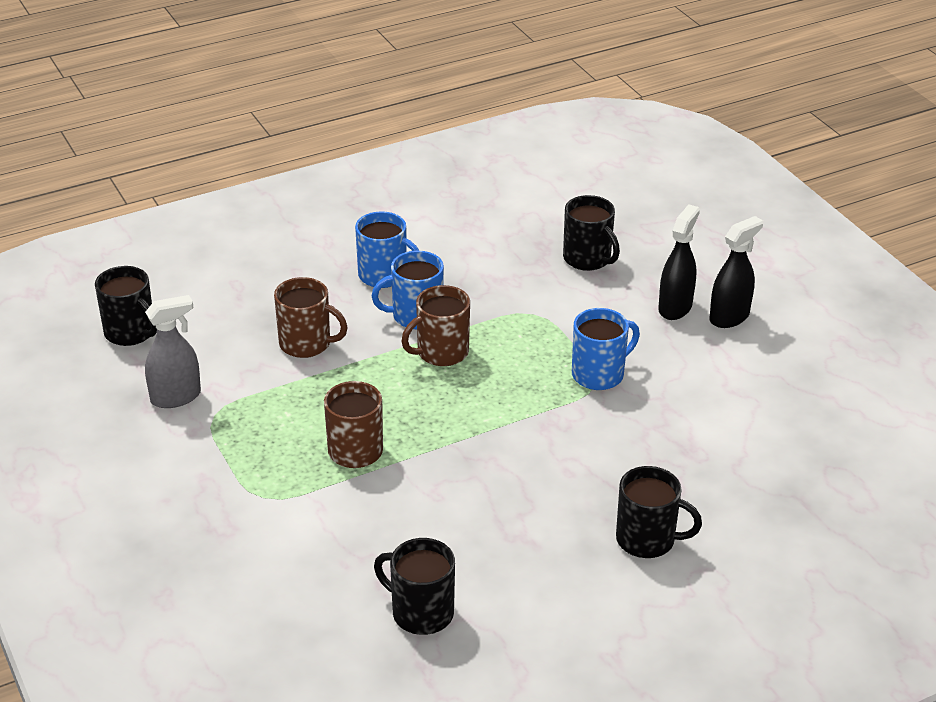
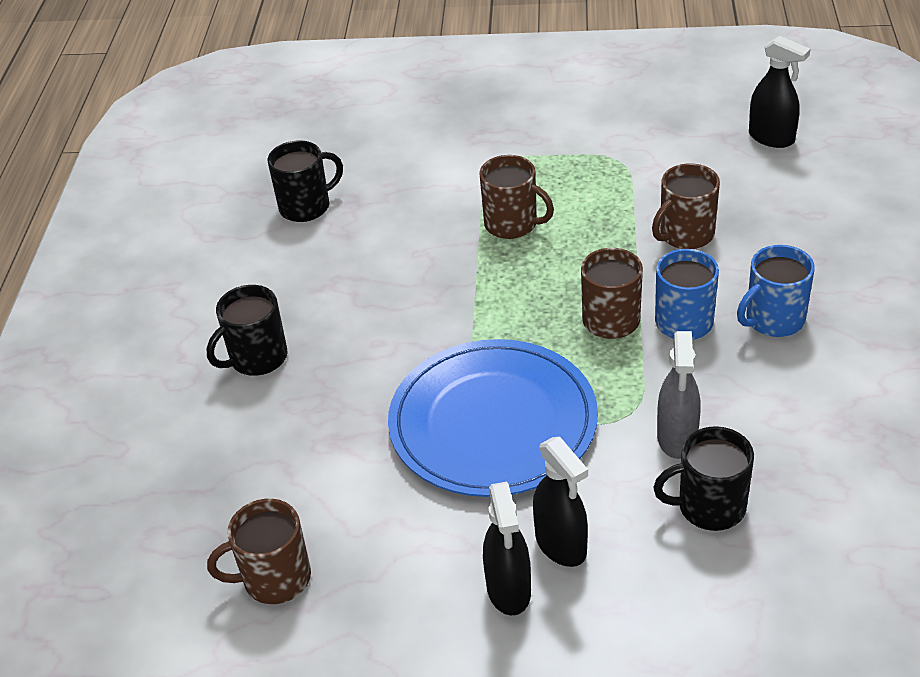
camera: 125 degrees right, 5 degrees up
(131, 332) = (771, 138): black mug -> black spray bottle
(176, 397) = (658, 145): grey spray bottle -> grey spray bottle (677, 438)
(599, 374) = (493, 422): blue mug -> blue plate
(828, 422) = (275, 579): none -> brown mug

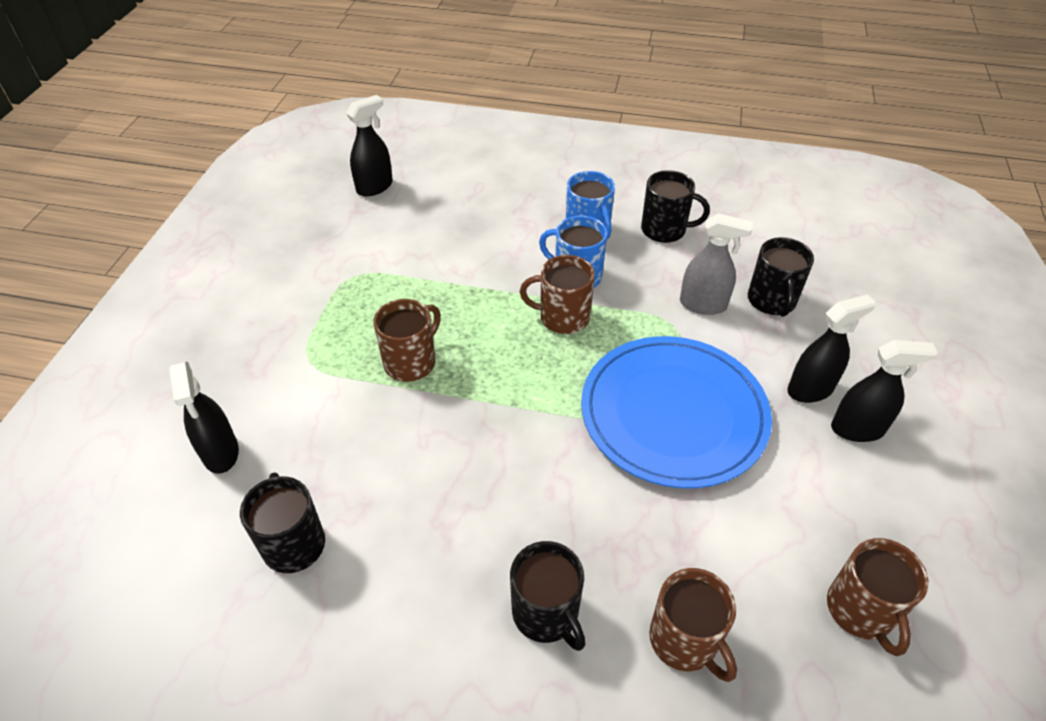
camera: 85 degrees left, 5 degrees up
(384, 146) = (221, 453): none -> black spray bottle
(685, 235) = (474, 256): brown mug -> brown mug (685, 640)
(811, 391) = (664, 230): none -> black mug

